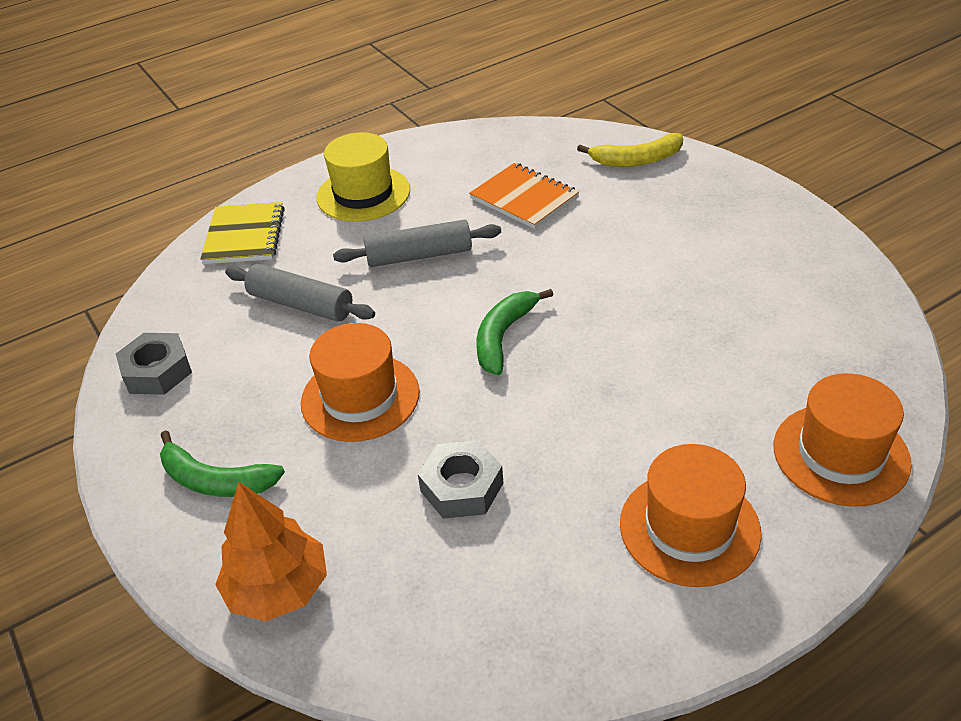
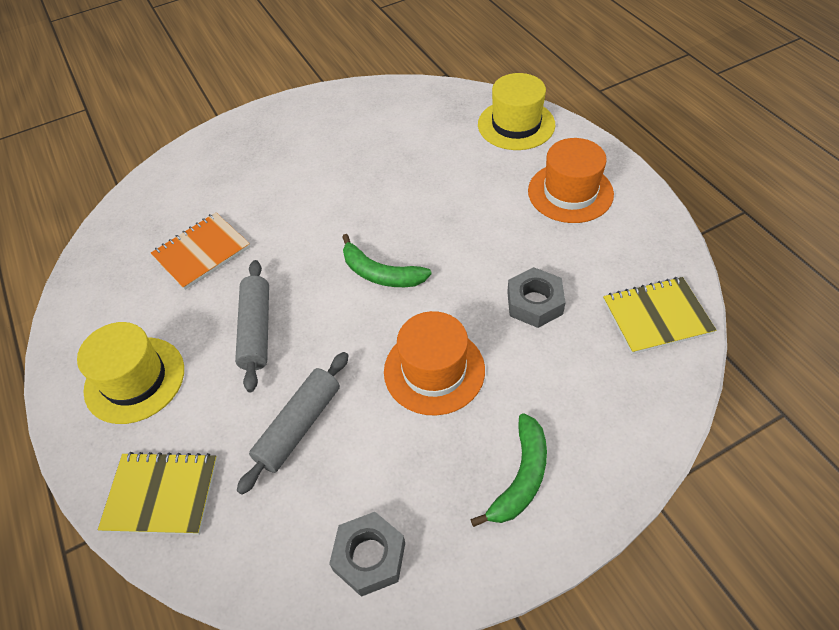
camera: 85 degrees left, 10 degrees up
(278, 589) = (630, 416): orange tree -> none
(439, 632) = (656, 317): none -> yellow notebook
(636, 160) = (181, 178): yellow banana -> none
(841, 454) = (516, 124): orange hat -> yellow hat

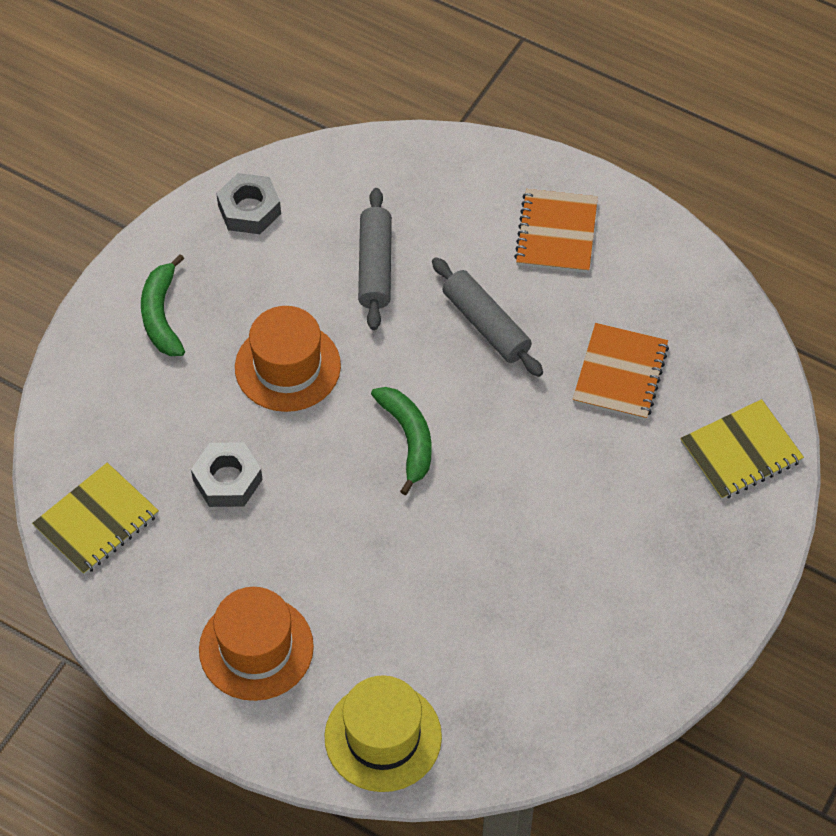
camera: 145 degrees right, 5 degrees up
(135, 379) = (556, 233): yellow hat -> orange notebook
(161, 494) = (444, 171): yellow notebook -> yellow notebook (741, 452)
(380, 273) = (408, 439): green banana -> green banana turned 75 degrees clockwise

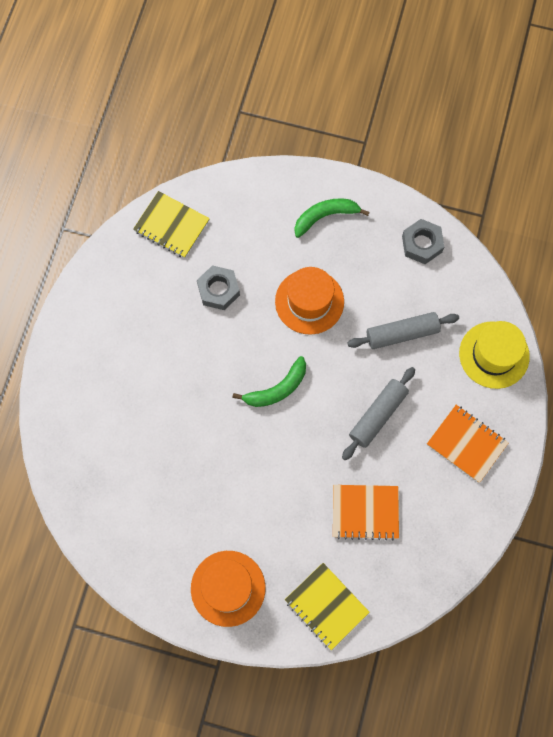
camera: 75 degrees right, 15 degrees up
(256, 648) = (110, 339): orange hat -> orange hat (228, 588)
(383, 737) = (69, 427): yellow hat -> yellow hat (494, 355)
(556, 233) = (466, 444): orange notebook -> orange notebook turned 45 degrees clockwise

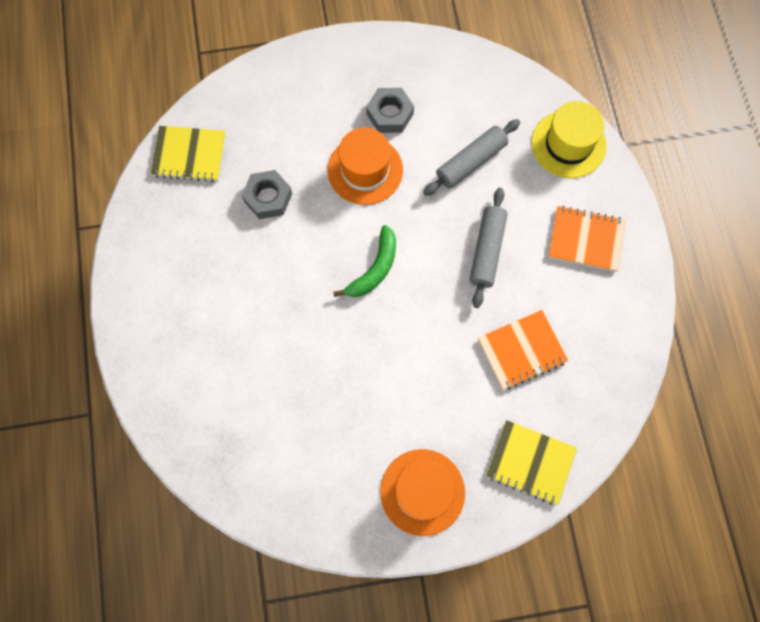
camera: 25 degrees left, 0 degrees up
(325, 216) = (340, 82): green banana -> none
(422, 244) = (447, 70): grey nut -> grey nut (390, 114)

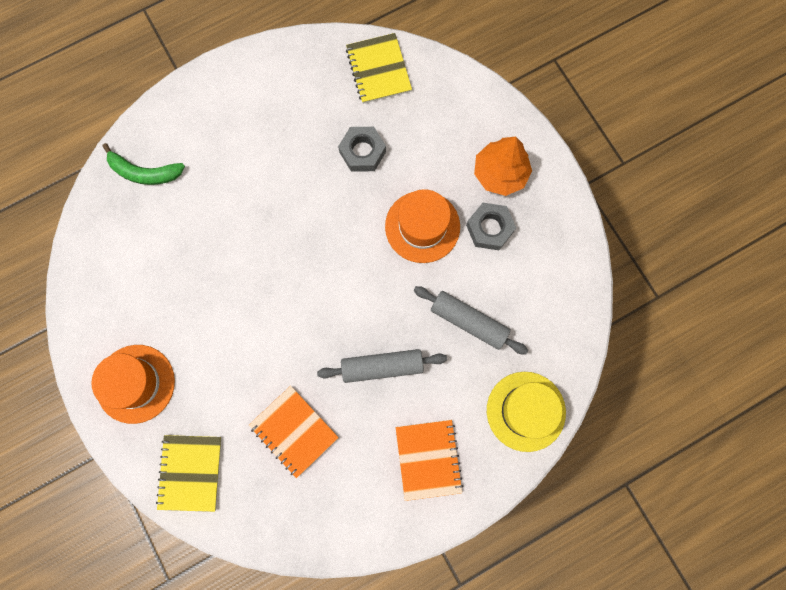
camera: 70 degrees right, 5 degrees up
(340, 87) = (500, 173): none -> orange tree
(374, 269) = (327, 270): green banana -> green banana (144, 172)

